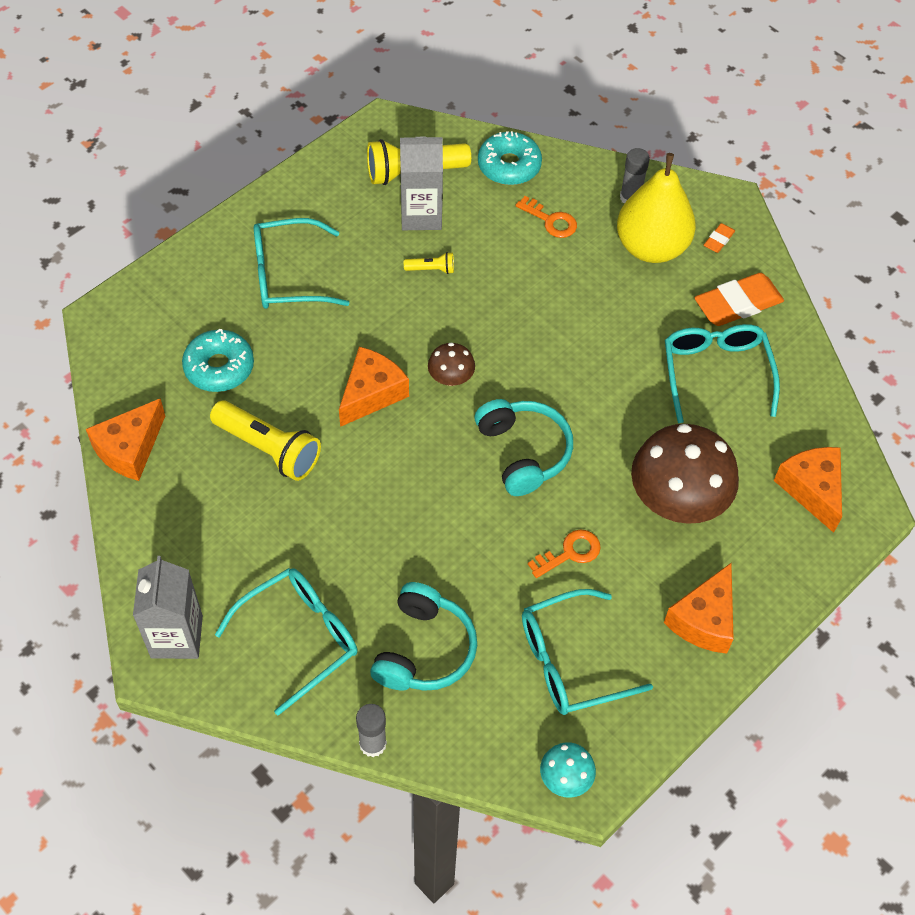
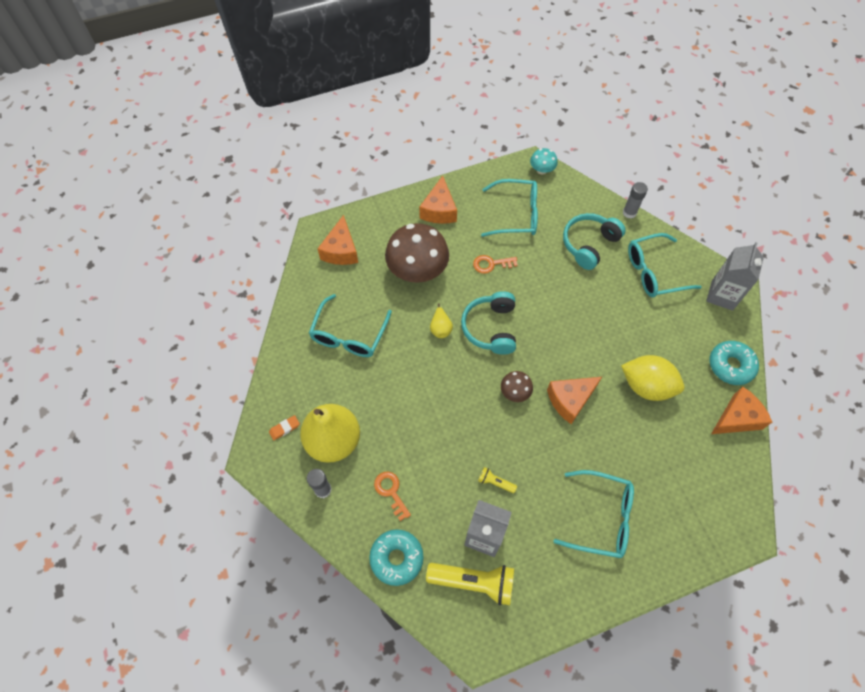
camera: 155 degrees left, 5 degrees up
(219, 367) = (667, 458): turquoise donut -> turquoise donut (731, 365)
(269, 449) = (646, 386): yellow flashlight -> yellow lemon
(595, 427) = (440, 328): none -> yellow pear
(703, 620) = (439, 210): orange cheese -> orange cheese turned 135 degrees clockwise
(737, 304) = (304, 375): orange eraser -> none

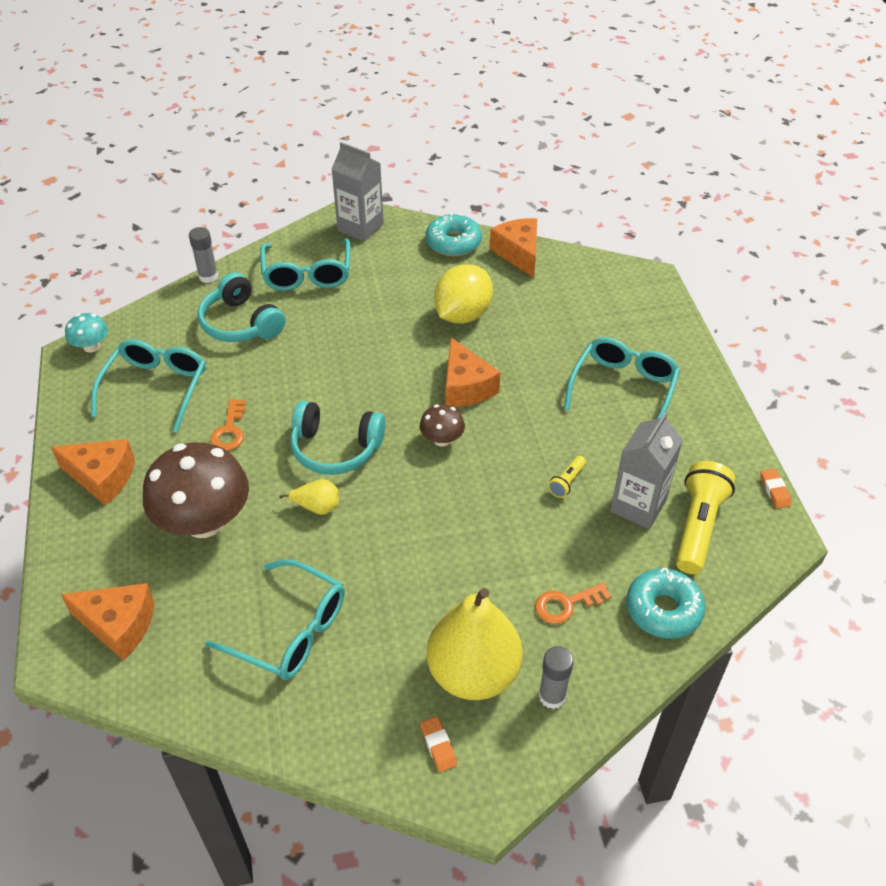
camera: 80 degrees left, 15 degrees down
(522, 645) = (774, 491): none -> orange eraser

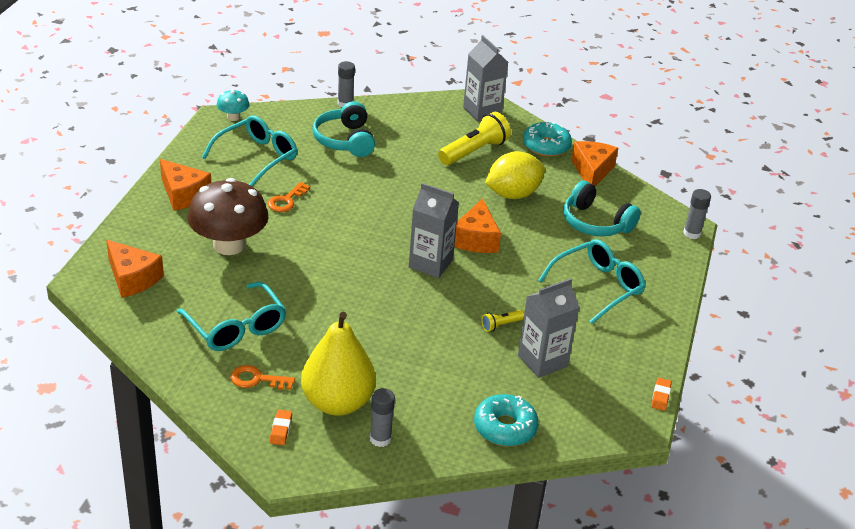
camera: 25 degrees right, 10 degrees down
(307, 274) = (417, 127): turquoise glasses -> none
(317, 507) = (310, 267): yellow pear -> none
(335, 448) = (350, 239): turquoise headphones -> turquoise headphones (595, 223)
(442, 439) = (430, 263): brown mushroom -> grey carton
(566, 604) = (436, 394): orange key -> orange key (257, 379)
(661, 285) = (692, 233): none -> grey glue stick
(698, 526) = (577, 392): yellow flashlight -> yellow flashlight (474, 151)

